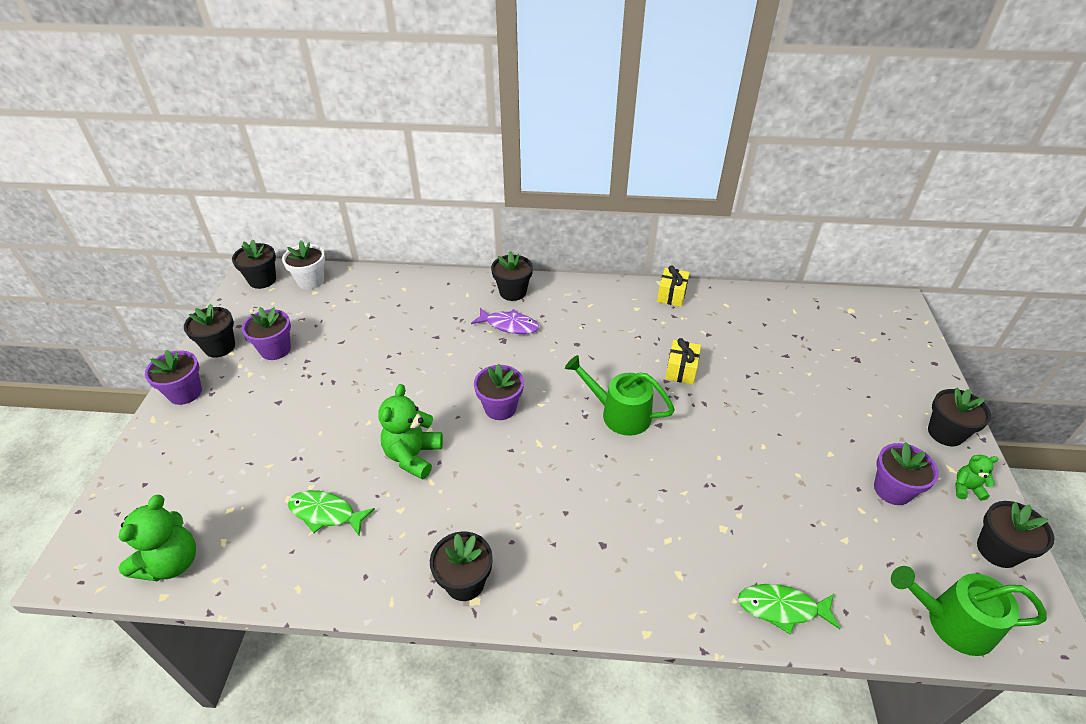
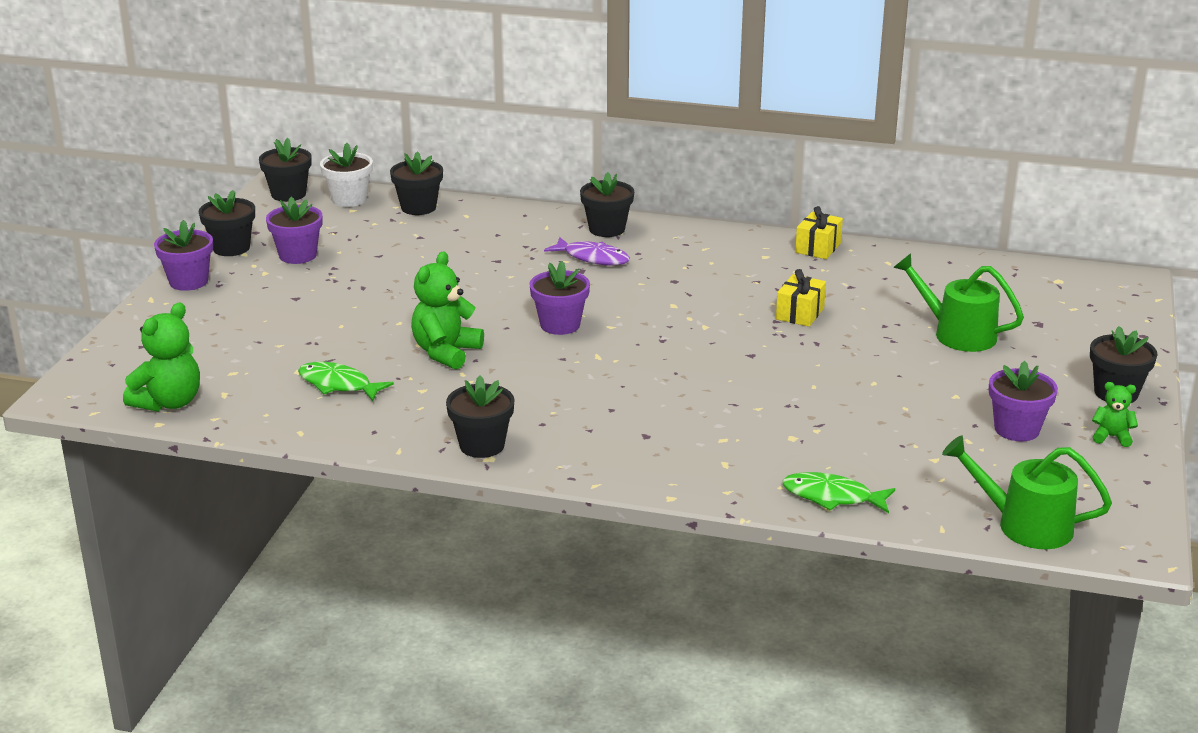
camera: 10 degrees right, 15 degrees down
(620, 414) = (705, 342): green watering can -> green watering can (957, 334)
(997, 550) = (1117, 484): black flower pot -> black flower pot (418, 207)

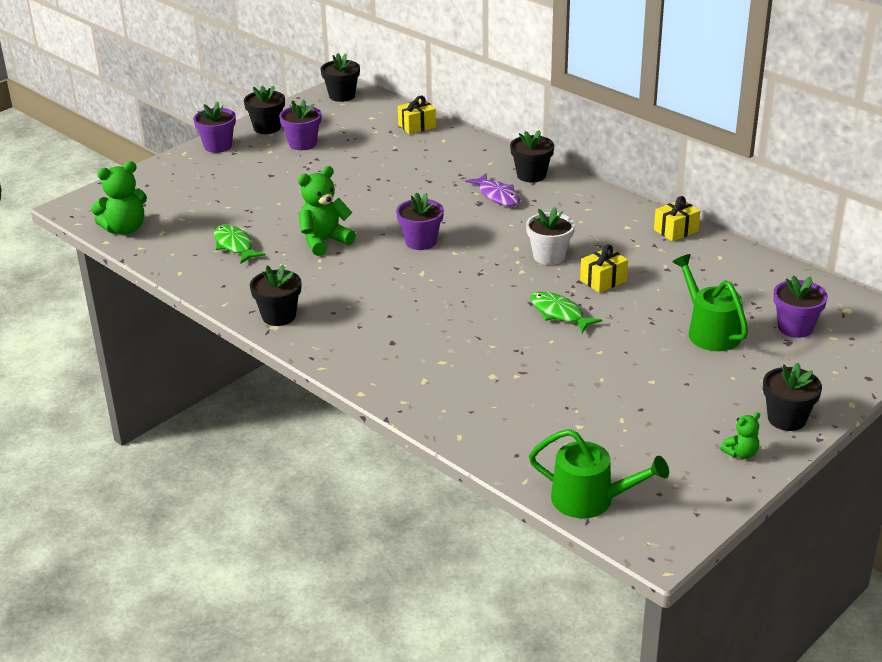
camera: 30 degrees right, 5 degrees up
(349, 199) = (377, 109): white flower pot -> white flower pot (549, 256)
(418, 207) = (417, 126): black flower pot -> yellow gift
(832, 497) = (472, 430): green fish -> green fish (559, 313)
(1016, 429) = (670, 423): purple flower pot -> purple flower pot (795, 327)
(1025, 525) = (590, 500): green watering can -> green watering can turned 150 degrees clockwise
(1111, 437) = (741, 453): green teddy bear -> green teddy bear turned 105 degrees clockwise

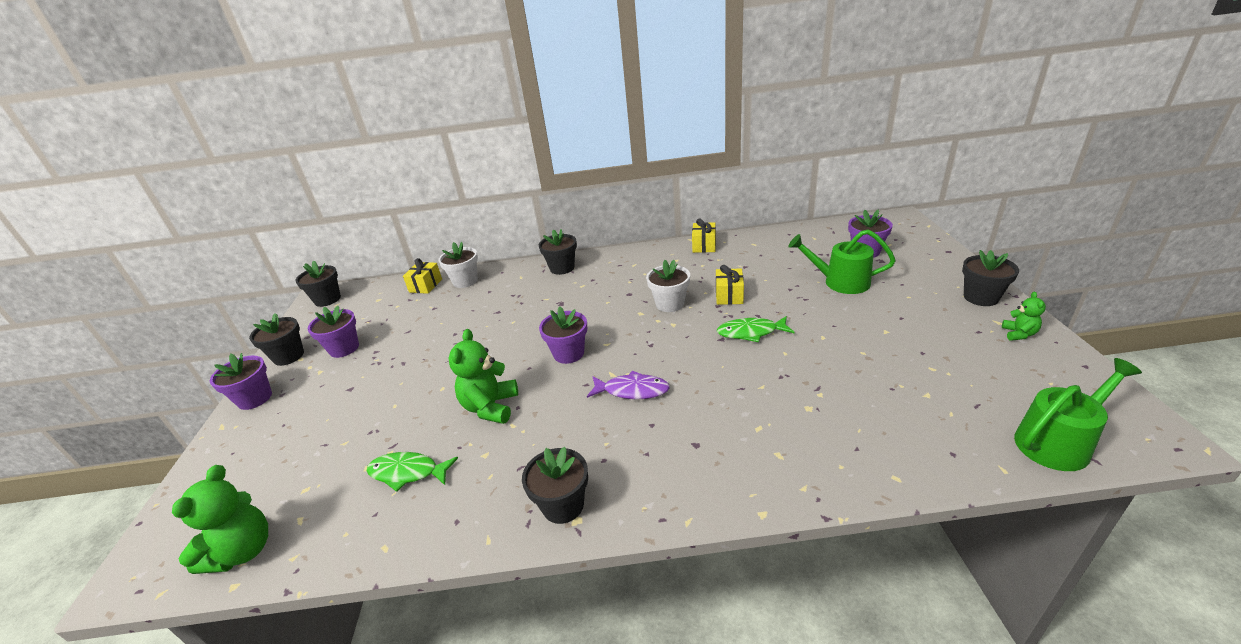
camera: 45 degrees left, 0 degrees up
(448, 140) = (465, 281): none -> white flower pot
(497, 195) = (563, 291): purple fish -> purple fish (632, 390)

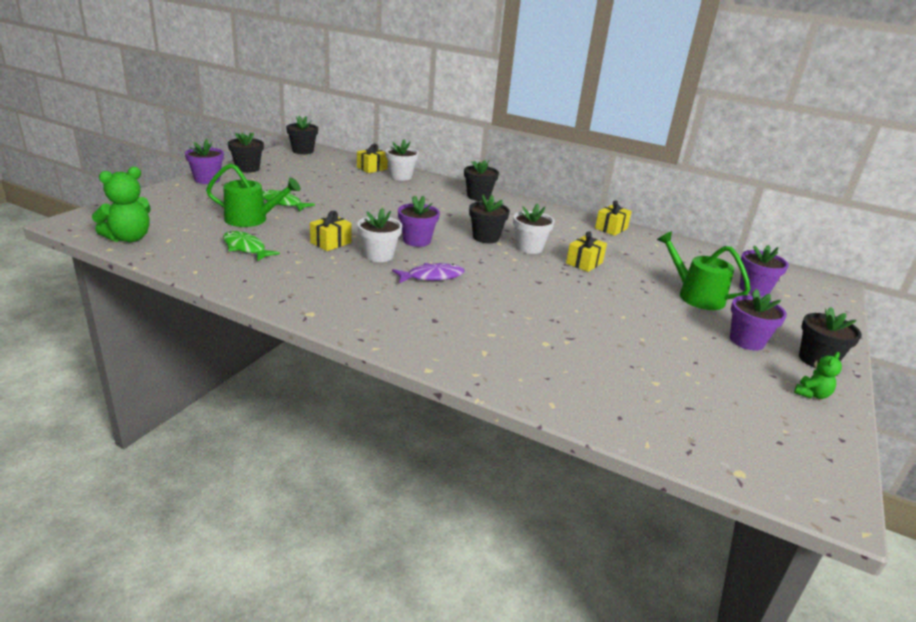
camera: 25 degrees right, 5 degrees down
(344, 348) = (282, 178): purple flower pot -> purple flower pot (746, 341)
(490, 407) = (331, 243): green teddy bear -> yellow gift
(555, 394) = (379, 255): none -> white flower pot
(563, 505) = (311, 304): black flower pot -> black flower pot (486, 237)
(632, 390) = (432, 277): purple fish -> purple fish turned 60 degrees counterclockwise
(751, 332) = (567, 288): green fish -> green fish (282, 203)
(1057, 442) = (724, 457): green watering can -> green watering can (251, 219)

